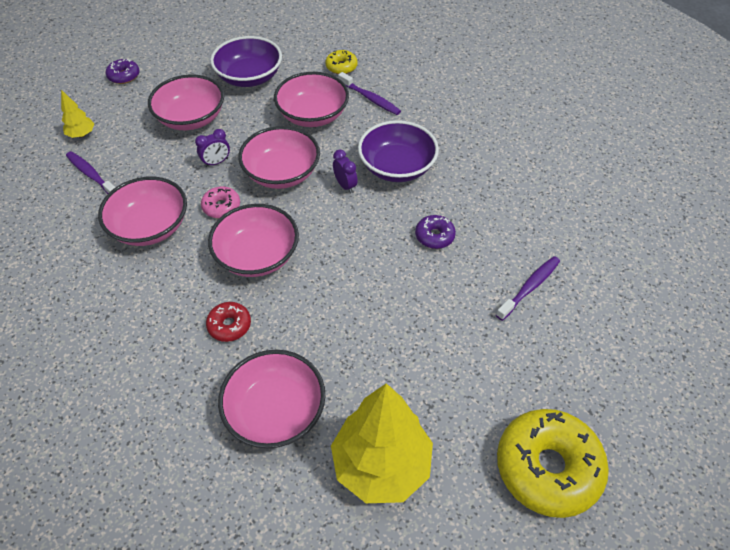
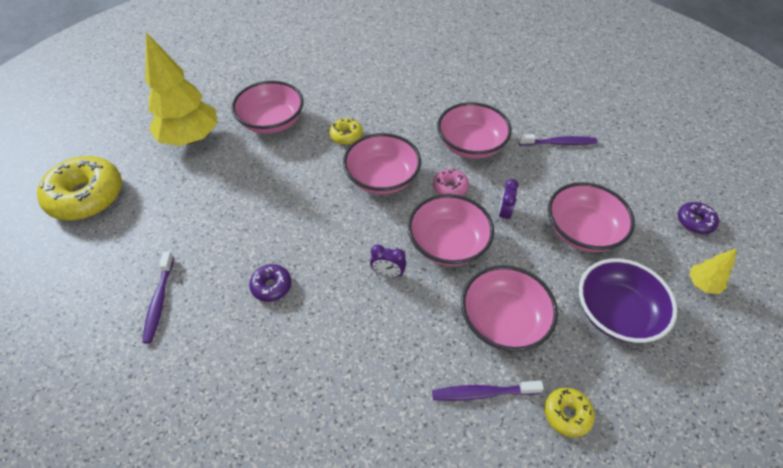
camera: 135 degrees right, 0 degrees up
(82, 135) = (618, 159): yellow tree -> yellow tree (702, 284)
(229, 325) = (346, 135): red donut -> yellow donut
(397, 167) = (366, 327): purple bowl -> none

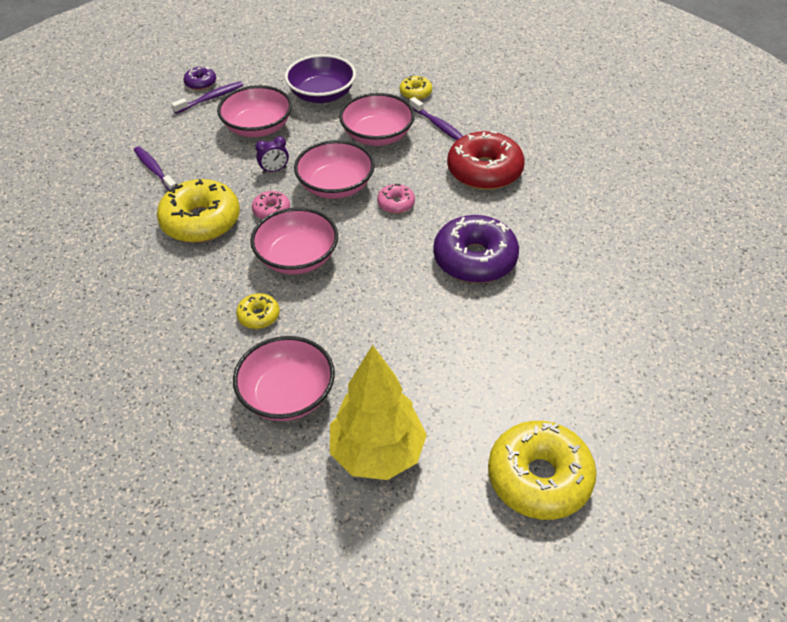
camera: 125 degrees left, 5 degrees down
(159, 301) = (560, 316): purple toothbrush -> purple toothbrush (211, 98)
(271, 286) = (475, 259): purple donut -> purple donut, size x2.10
(371, 381) = (484, 171): none -> red donut
(388, 273) = (396, 204): purple clock -> pink donut
(471, 145) = (201, 221): pink bowl -> yellow donut
(702, 284) = (262, 69): yellow tree -> none

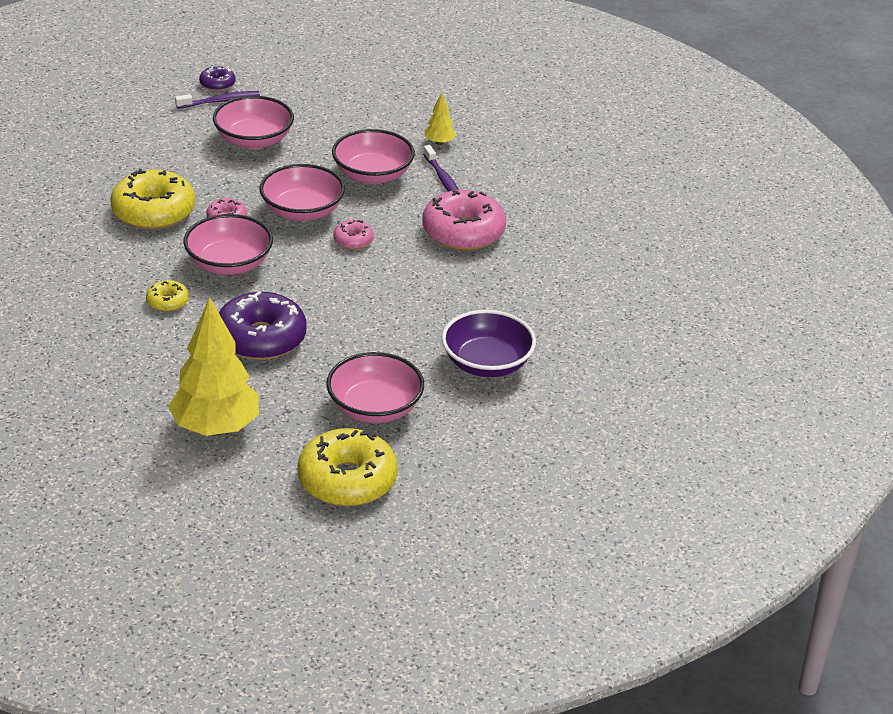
camera: 15 degrees right, 10 degrees down
(155, 170) = (131, 156): purple toothbrush -> none
(274, 170) = (249, 183): purple clock -> none
(287, 395) = (161, 367): pink bowl -> pink bowl (374, 408)
(322, 95) = (338, 123): purple bowl -> purple bowl (487, 363)
(415, 93) = (439, 142): yellow donut -> yellow tree
(475, 259) = (401, 305): purple donut -> purple donut (261, 338)
(484, 171) = (463, 232): red donut -> pink donut

